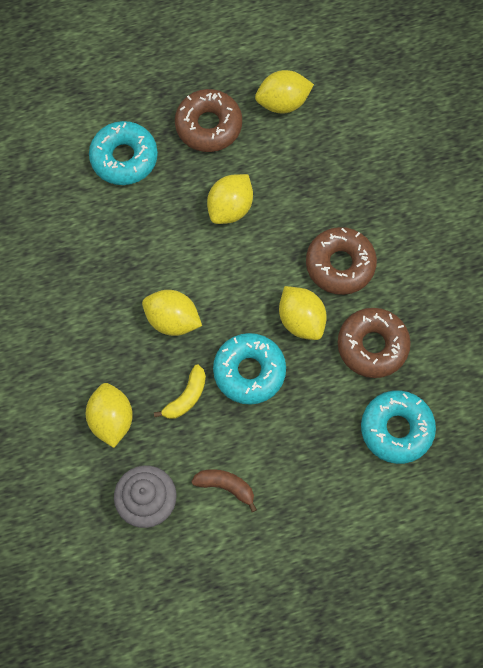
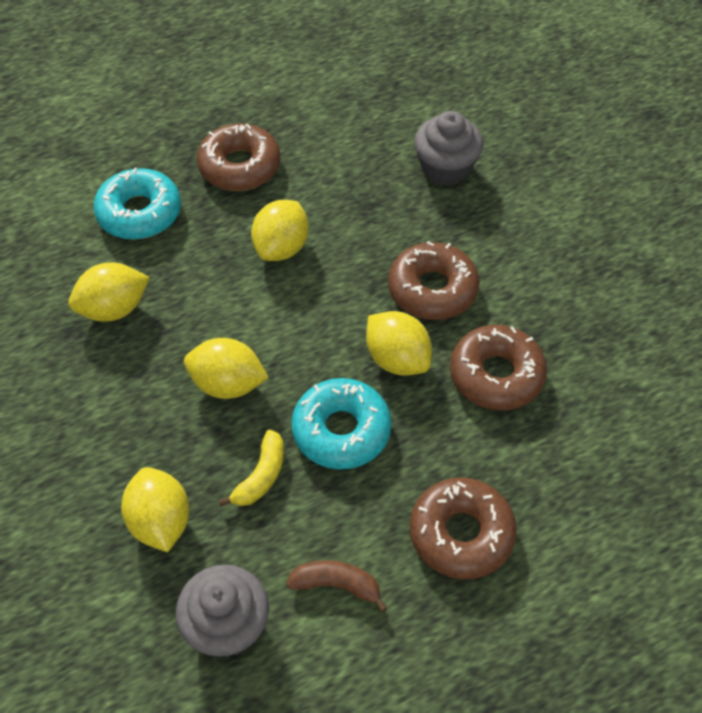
camera: 10 degrees left, 15 degrees down
(283, 102) = (325, 132): yellow lemon -> yellow lemon (114, 309)
(319, 465) = (461, 534): none -> brown donut
(374, 153) = (445, 168): none -> grey cupcake
(396, 429) = (554, 471): turquoise donut -> none

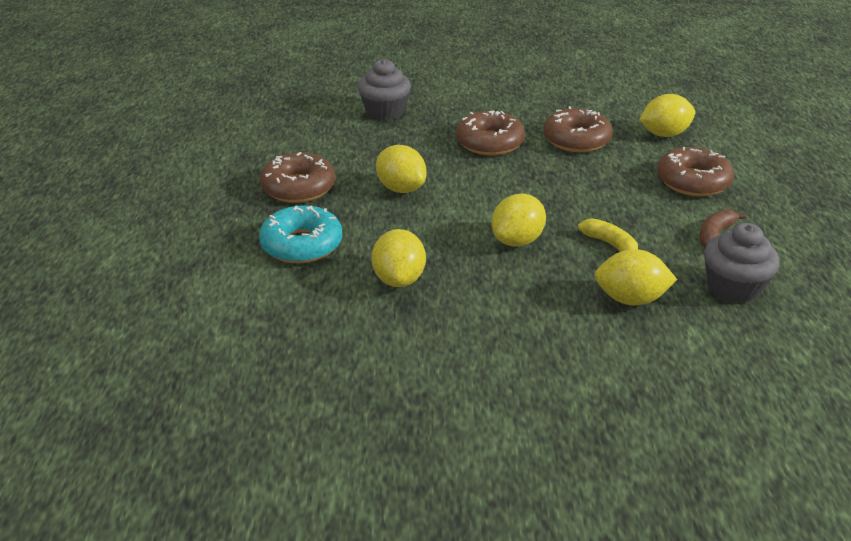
camera: 65 degrees left, 20 degrees down
(341, 430) = (588, 204): turquoise donut -> none
(397, 359) = (540, 169): yellow lemon -> yellow lemon (664, 134)

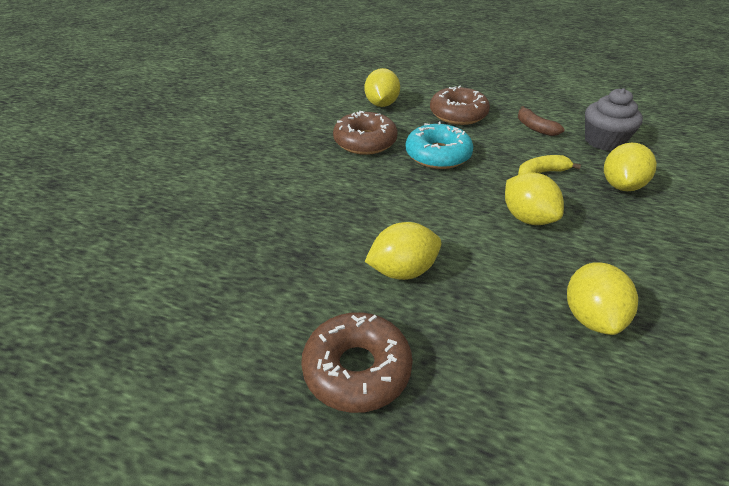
camera: 70 degrees left, 5 degrees up
(302, 245) = (506, 396): turquoise donut -> turquoise donut (438, 155)
(385, 111) = (213, 241): grey cupcake -> none
(399, 279) = (591, 317): yellow lemon -> yellow lemon turned 75 degrees clockwise
(489, 142) = (339, 187): brown donut -> none

